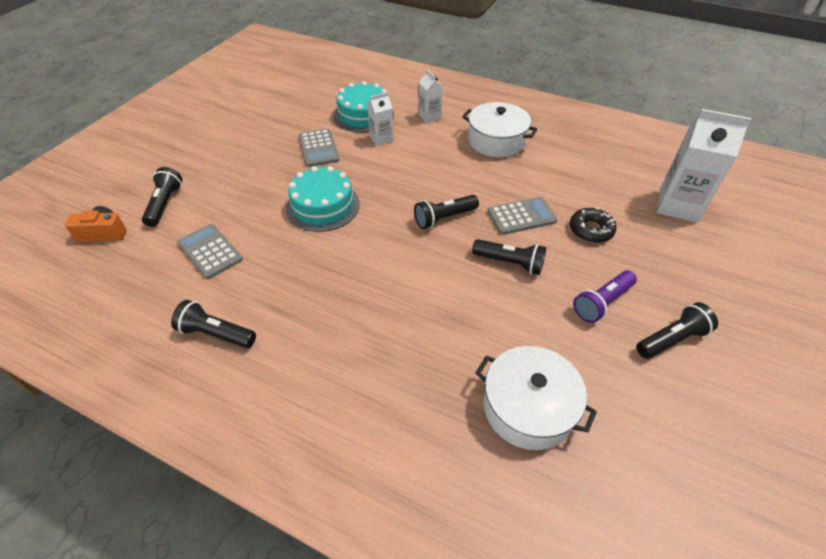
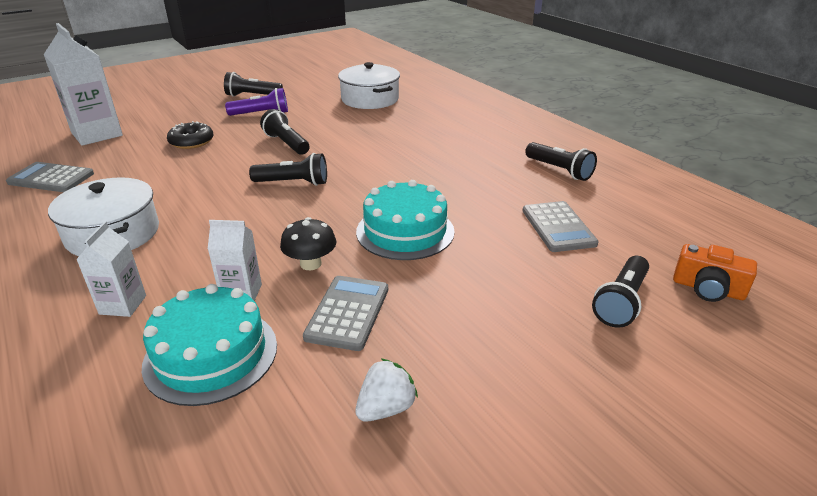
camera: 150 degrees left, 15 degrees down
(274, 123) = (386, 408): none -> white strawberry
(363, 164) = (310, 264): none -> black mushroom
(521, 216) = (225, 164): grey calculator -> grey calculator (51, 178)

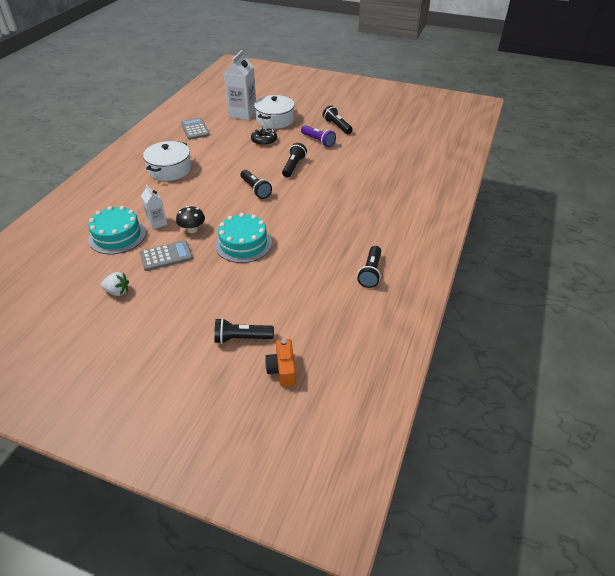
camera: 55 degrees right, 10 degrees up
(123, 305) = (129, 200): white carton -> none
(370, 99) = (385, 163): white pot -> white pot (275, 120)
(558, 227) = (297, 294): grey calculator -> none

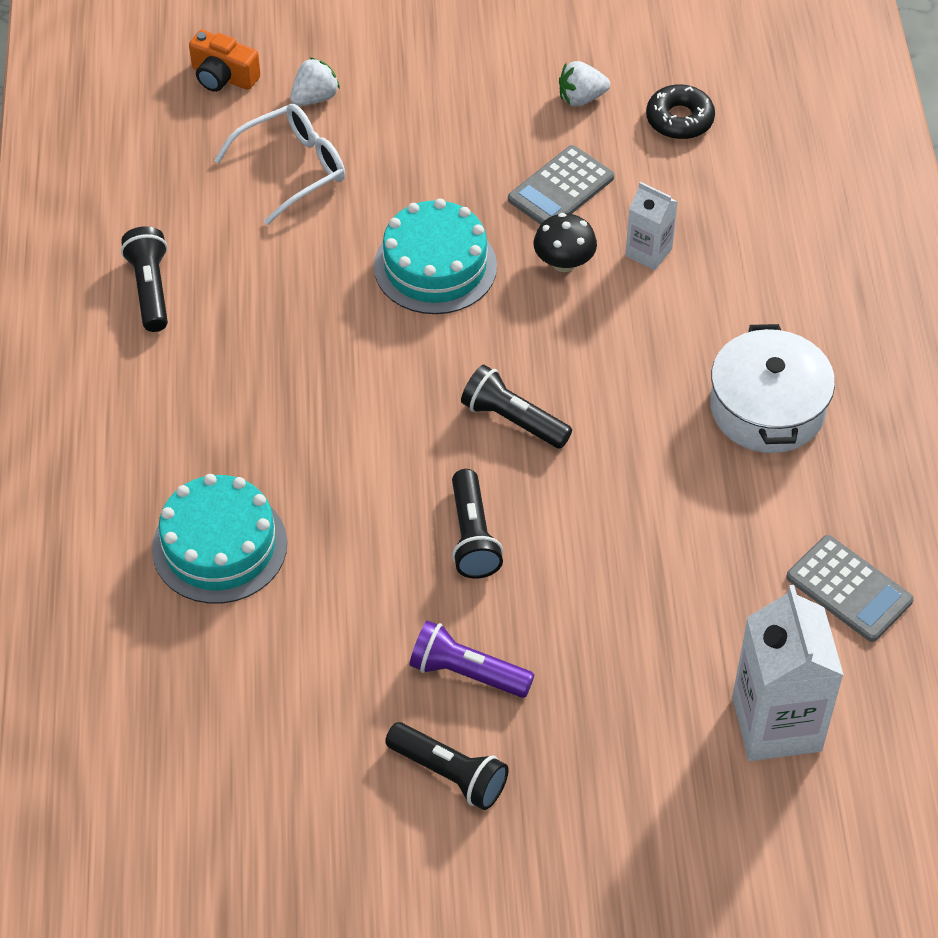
camera: 155 degrees right, 10 degrees up
(117, 236) = (696, 196): turquoise cake -> turquoise cake (219, 546)
(241, 338) = (315, 98): black flashlight -> white strawberry
(264, 140) = (620, 615): black donut -> black donut (679, 119)
(275, 120) = (656, 731): white pot -> none
(276, 304) = (292, 169): none -> white glasses
(282, 369) = (223, 76): orange camera -> orange camera turned 150 degrees clockwise

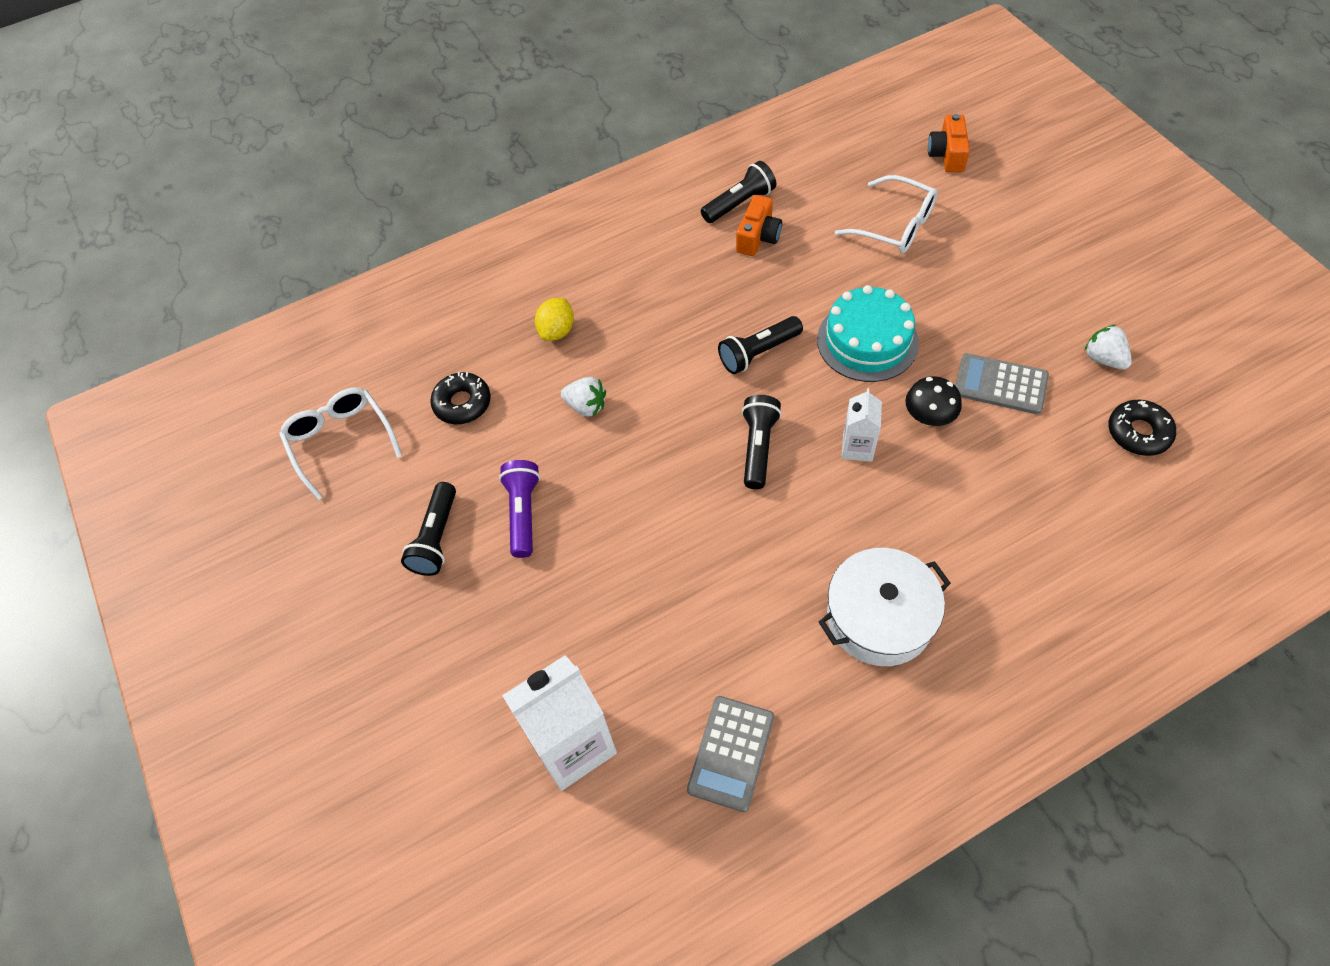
camera: 70 degrees right, 5 degrees up
(217, 294) = (758, 237): none -> orange camera
(219, 546) = (557, 331): turquoise cake -> yellow lemon
(238, 840) = (341, 441): none -> white glasses
(266, 684) = (462, 403): none -> black donut
(315, 98) = (968, 208): white strawberry -> white strawberry (586, 406)
(472, 536) = (640, 467): black flashlight -> black flashlight (758, 353)
(648, 252) = (981, 468): white carton -> white carton (857, 447)

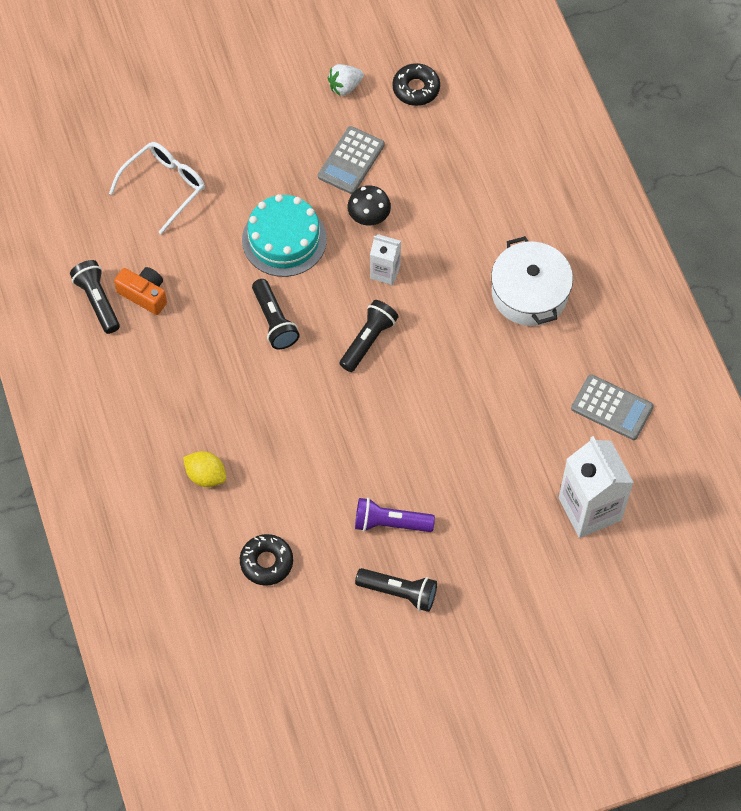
camera: 85 degrees left, 5 degrees up
(341, 441) = (282, 668): white glasses -> none
(586, 406) = (295, 462): white strawberry -> none
(758, 447) = (368, 340): black flashlight -> black flashlight turned 105 degrees clockwise
(947, 154) = (92, 125): orange camera -> none

